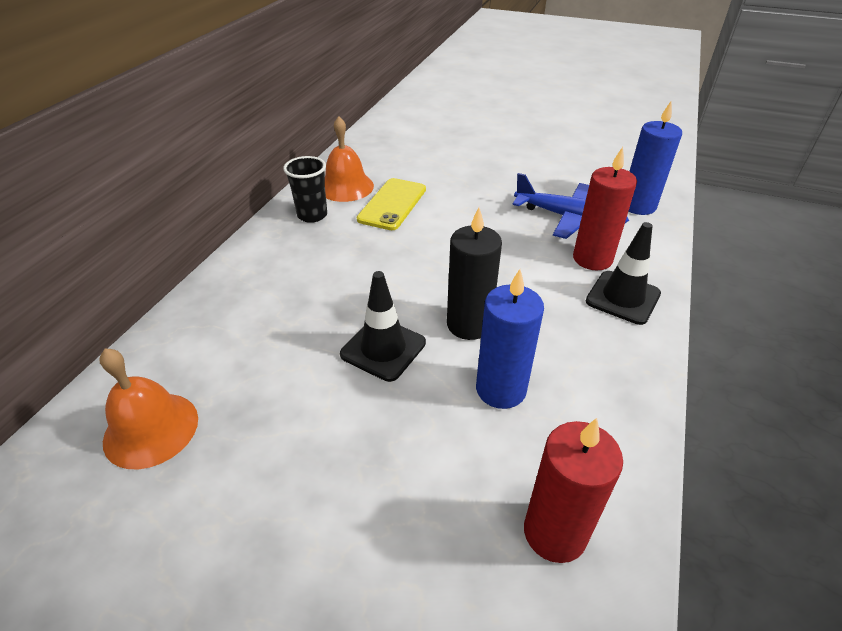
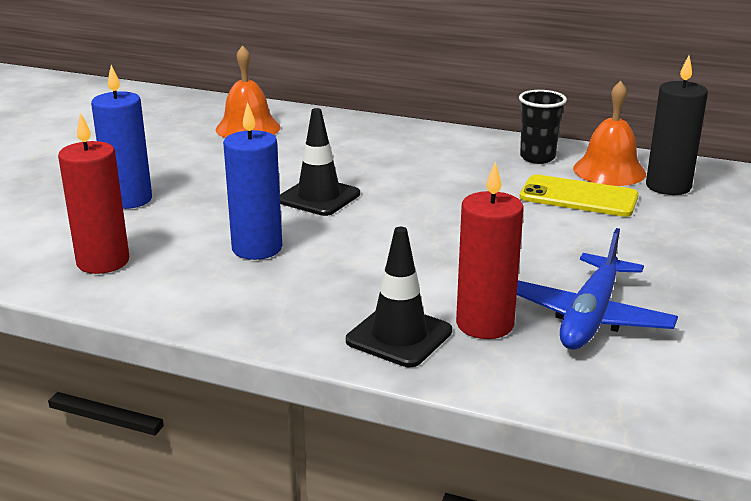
camera: 90 degrees right, 15 degrees down
(469, 324) = (350, 236): black candle -> black candle (668, 186)
(638, 206) = (656, 389): blue candle -> blue candle (129, 200)

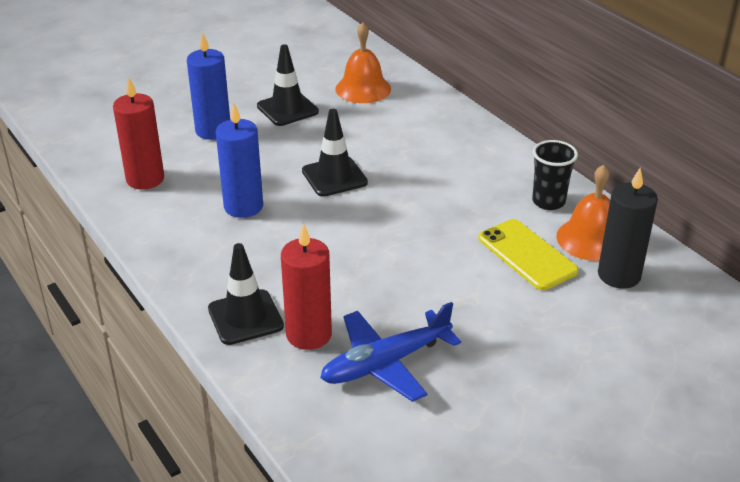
camera: 35 degrees right, 10 degrees up
(190, 162) = (287, 109): none -> black traffic cone

